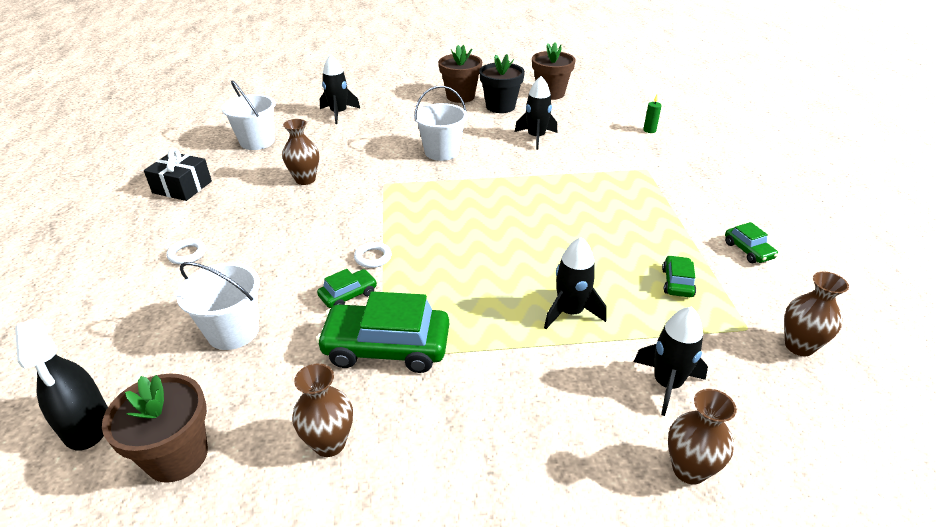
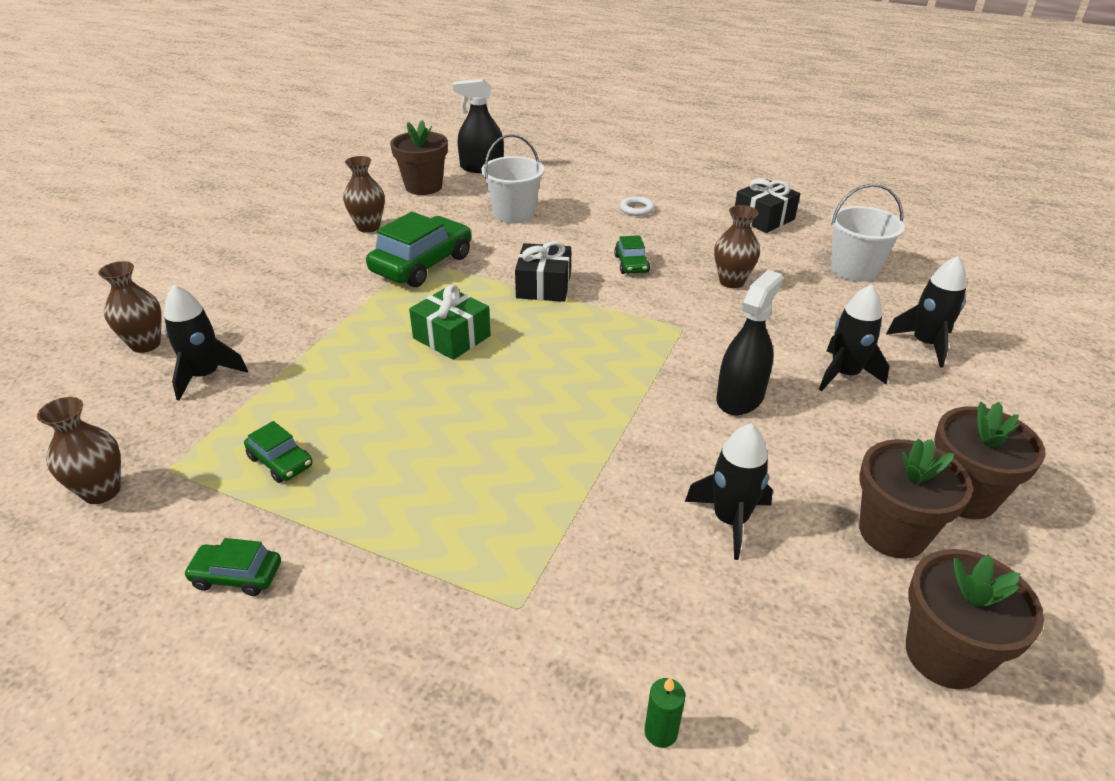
camera: 120 degrees right, 0 degrees up
(348, 295) = (503, 263): green car -> green car (631, 264)
(373, 257) = (543, 286): white ring -> black gift
(442, 152) = (740, 397): white bucket -> black spray bottle
(484, 273) = (452, 337): none -> green gift
(500, 106) = (892, 533): black flower pot -> brown flower pot
(570, 312) = (341, 364): black rocket -> black rocket (844, 374)

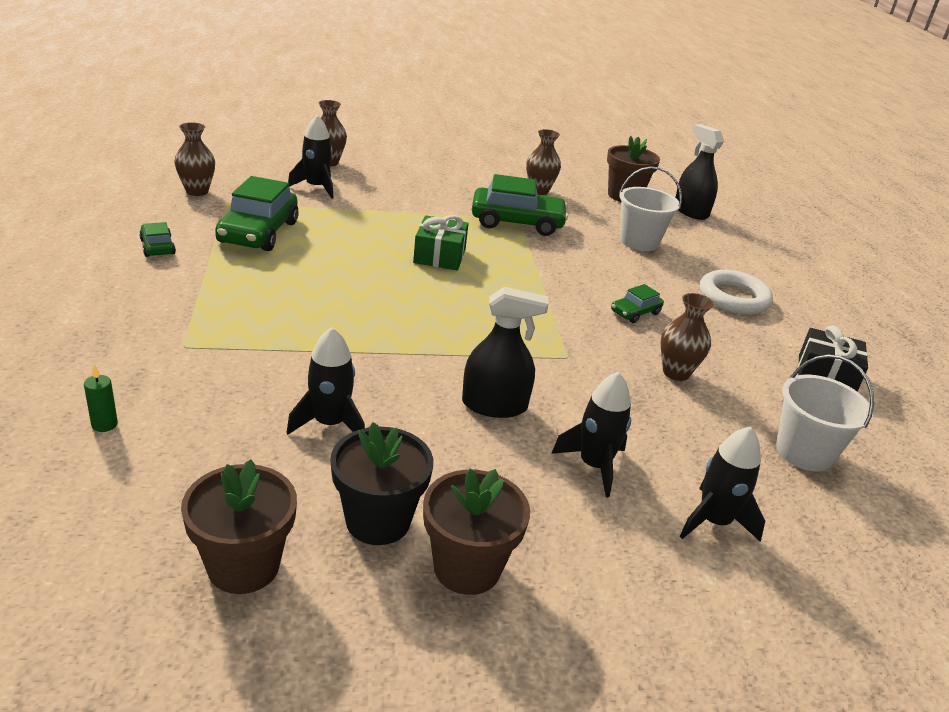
camera: 55 degrees right, 5 degrees down
(280, 462) = (258, 232): green car -> green car, size x2.01
(543, 286) = (549, 278): black gift -> none
(636, 209) = (733, 298): white ring -> white ring, size x1.96
(892, 533) = (378, 521): brown flower pot -> black flower pot

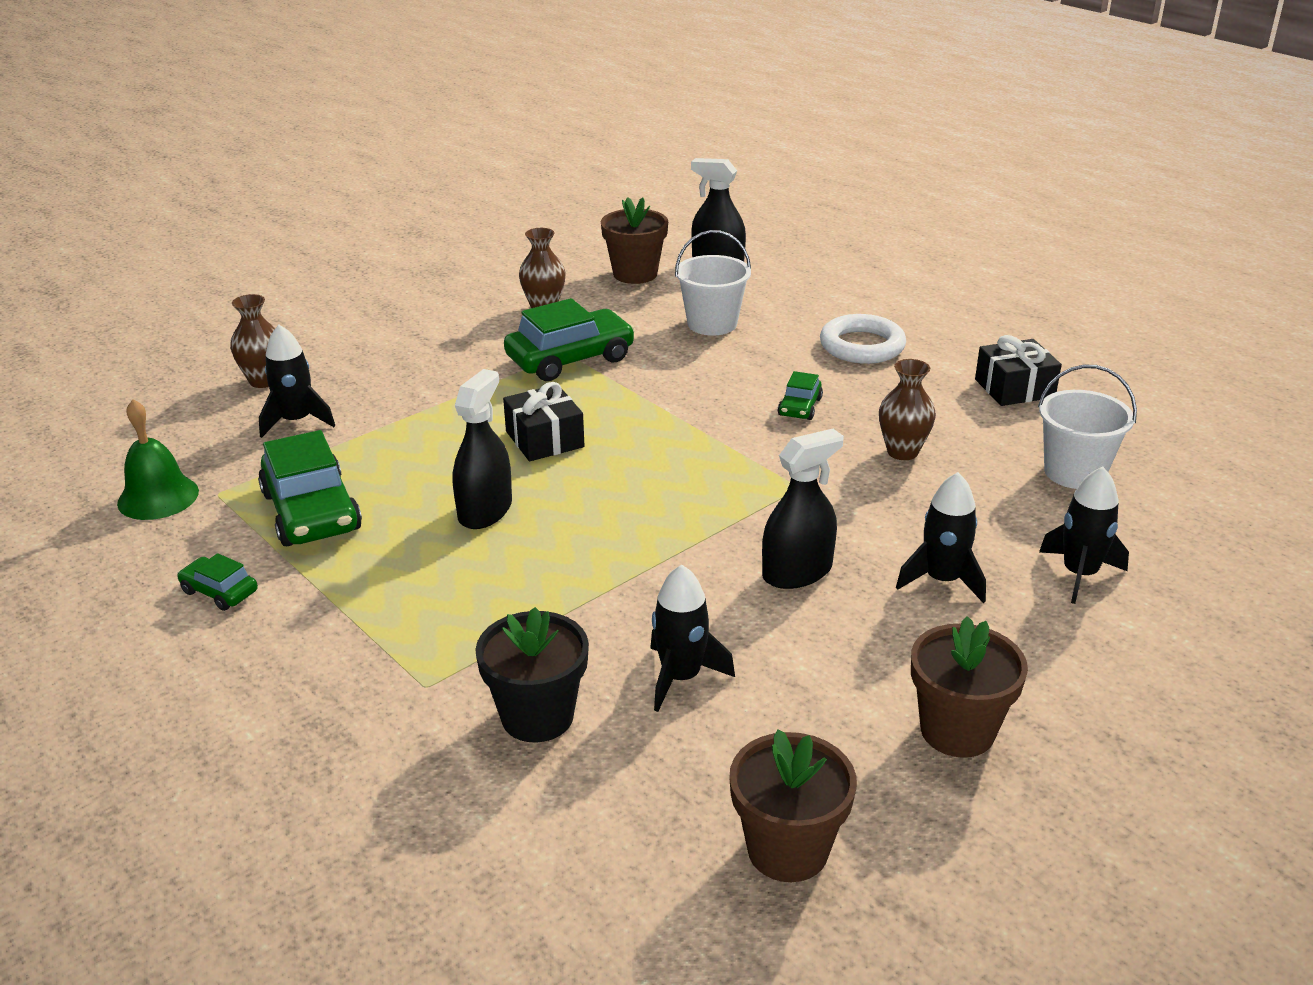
camera: 30 degrees left, 0 degrees up
(104, 424) = (470, 813): green candle -> none
(197, 191) = (158, 497): brown vase -> green bell
(350, 275) = (485, 511): none -> black spray bottle
(378, 521) = (840, 738): black flower pot -> black flower pot (537, 716)
(439, 256) = (544, 439): green gift -> black gift

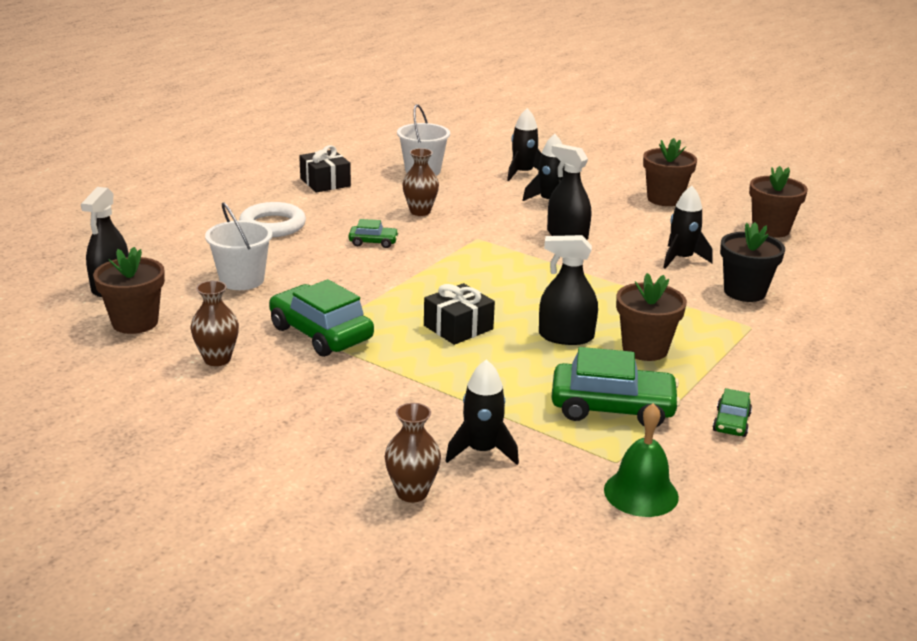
camera: 105 degrees left, 5 degrees down
(311, 512) = (612, 408): green car -> green car turned 45 degrees clockwise
(421, 566) = (645, 349): none -> brown flower pot

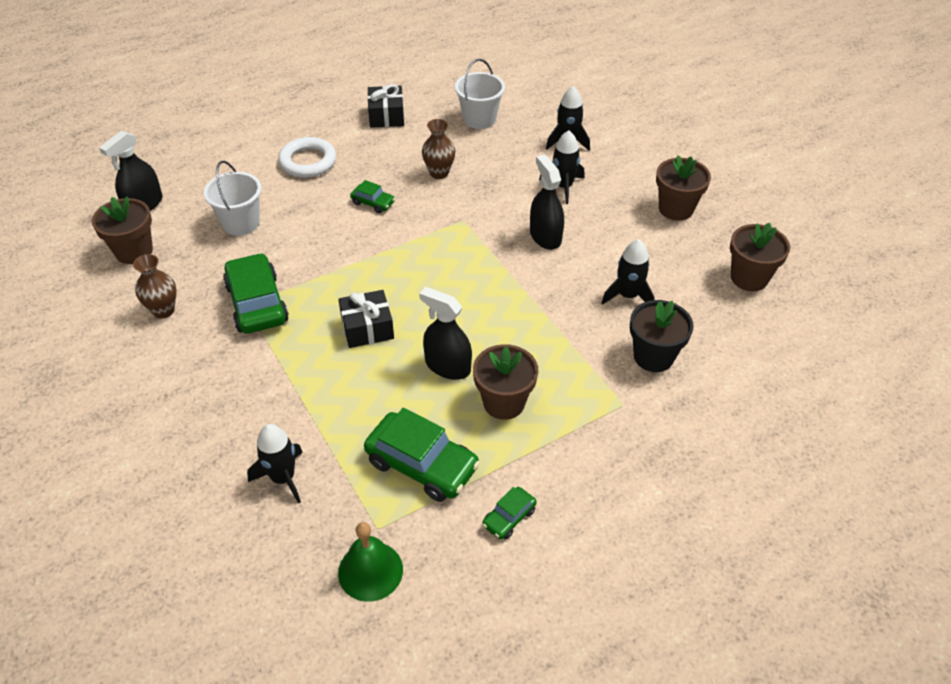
camera: 25 degrees right, 20 degrees up
(412, 493) = (200, 505): brown vase -> none

